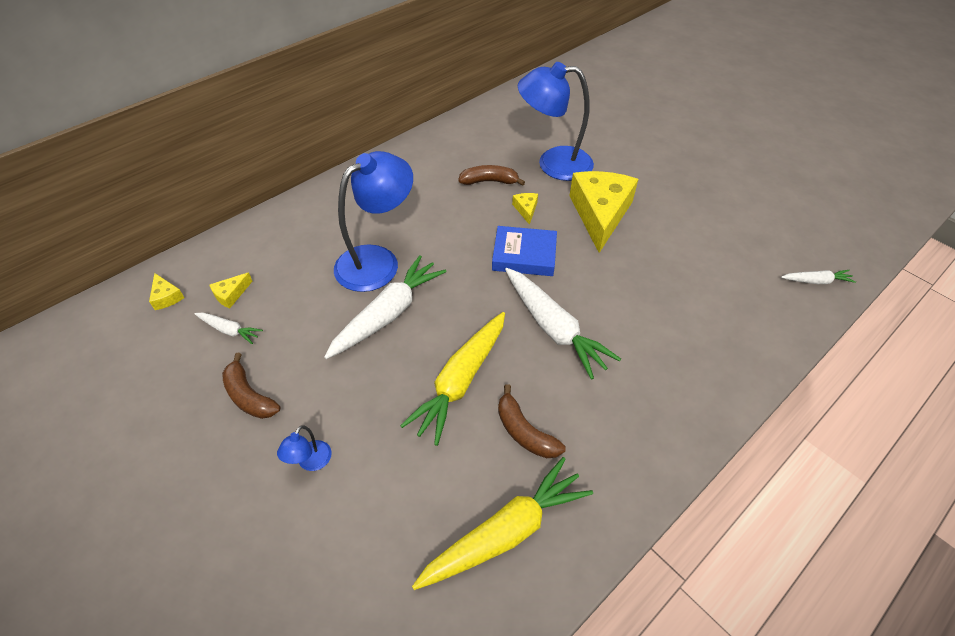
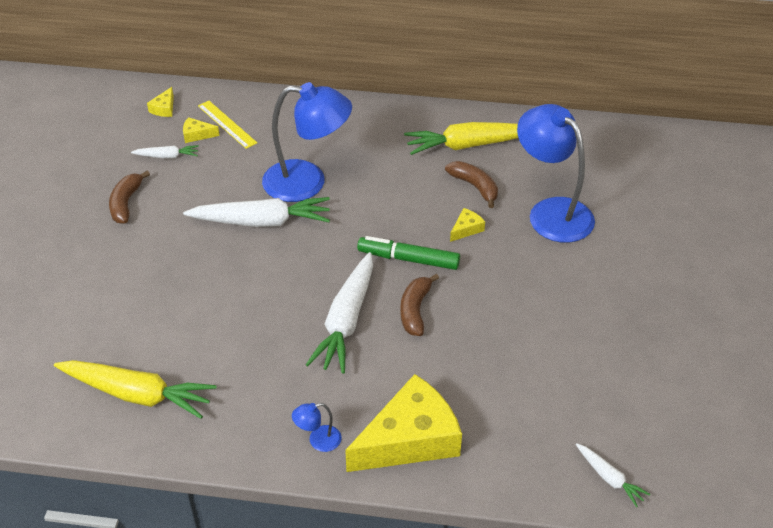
camera: 50 degrees right, 5 degrees down
(229, 330) = (167, 156): white carrot -> white carrot turned 75 degrees counterclockwise
(245, 268) = (227, 124): none -> yellow ruler
(311, 462) = (104, 266): blue lamp -> blue lamp (318, 441)
(461, 381) = (240, 298): yellow carrot -> yellow carrot (469, 145)
(524, 255) = (408, 259): blue book -> green marker
(524, 432) = (228, 359): brown banana -> brown banana (415, 310)
(600, 214) = (519, 278): yellow cheese -> yellow cheese (410, 439)

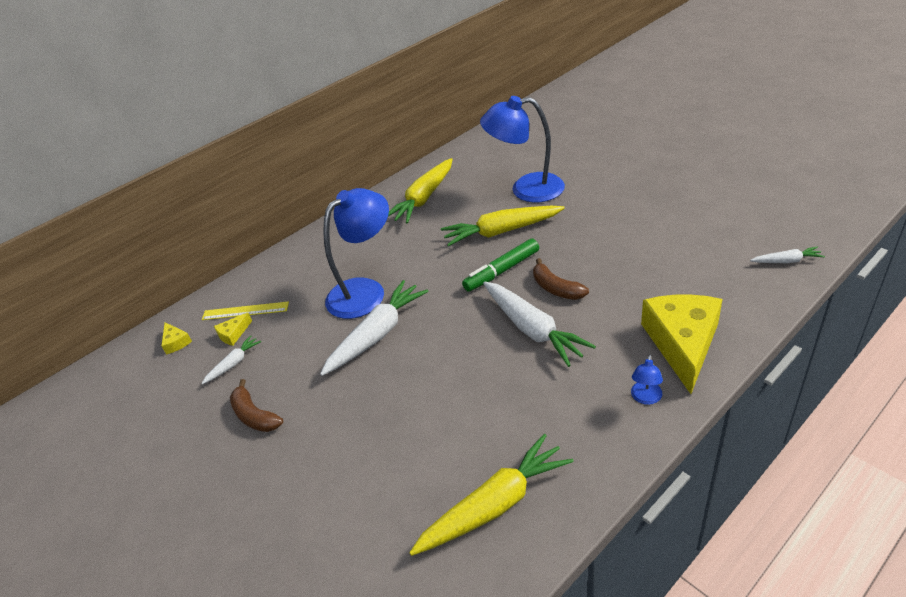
camera: 45 degrees left, 5 degrees down
(466, 229) = (502, 232): yellow cheese -> yellow carrot
(475, 187) = (466, 212): brown banana -> none

